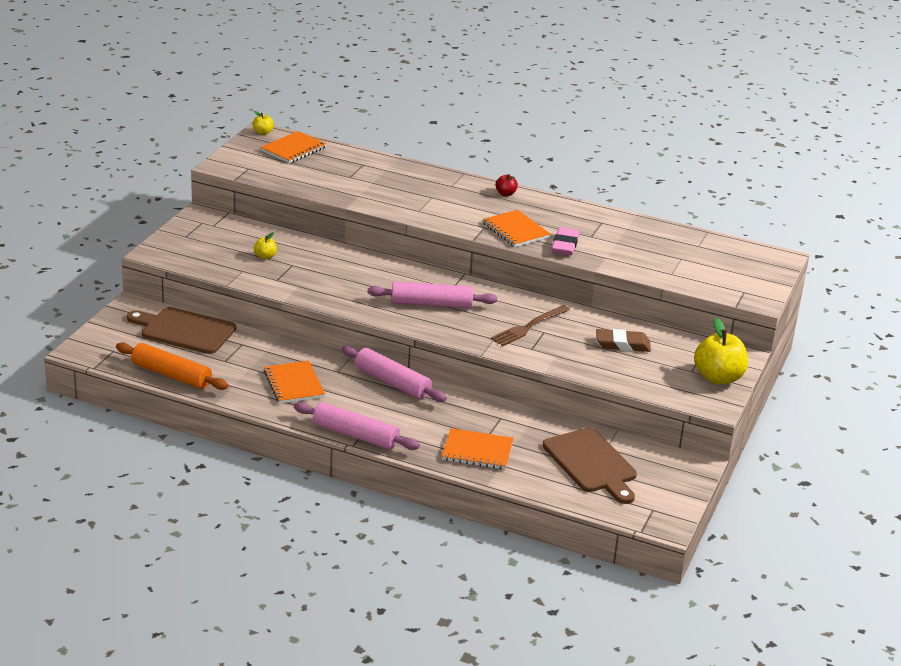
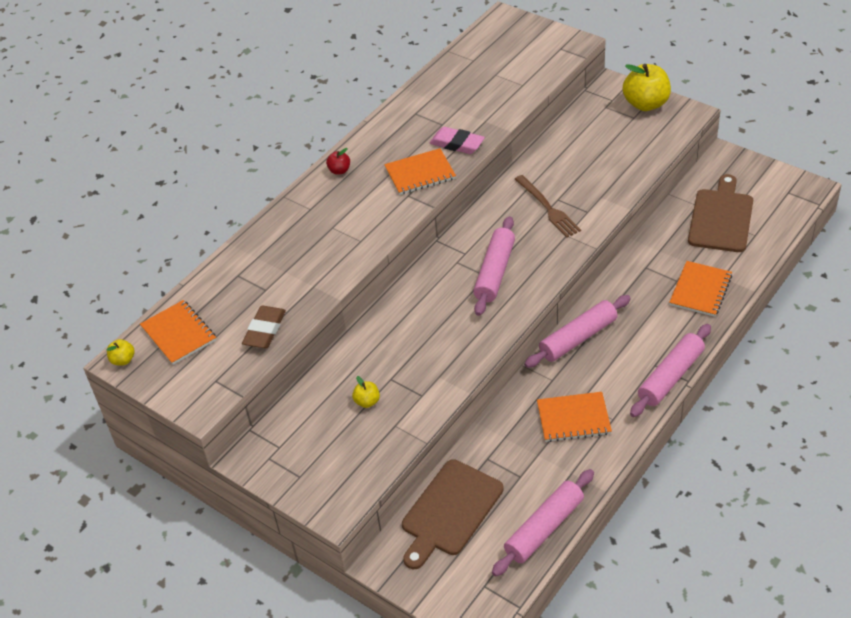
camera: 70 degrees left, 15 degrees up
(171, 375) = (544, 528): orange rolling pin -> pink rolling pin
(591, 463) = (721, 218): brown cutting board -> brown cutting board turned 60 degrees counterclockwise
(622, 344) = (586, 151): brown eraser -> brown eraser (265, 330)

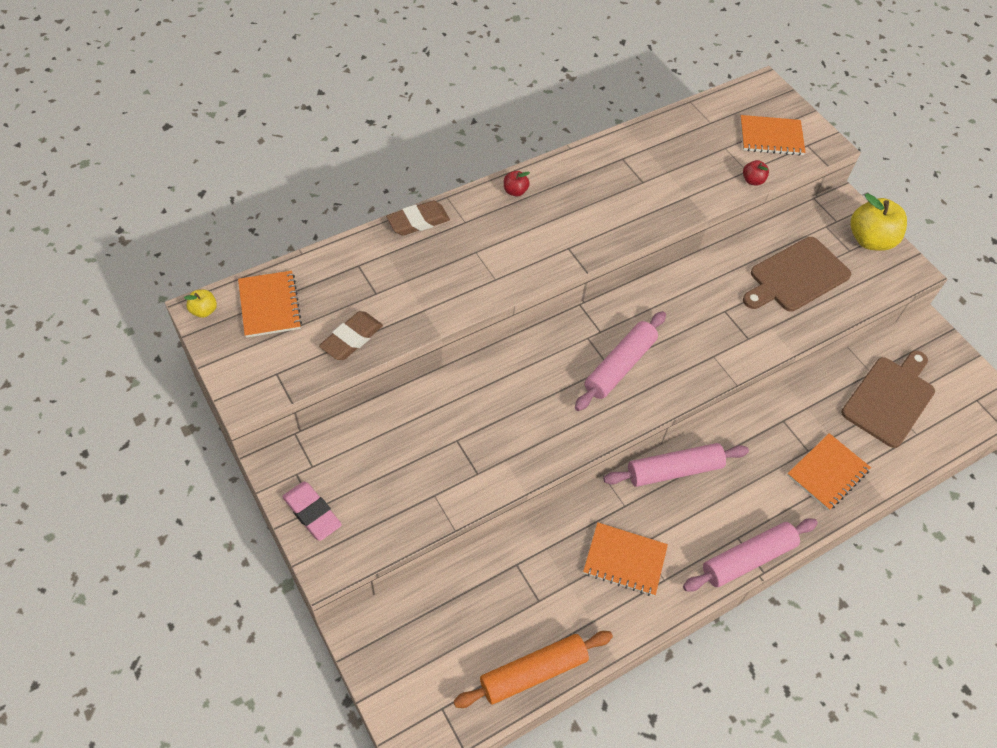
camera: 15 degrees right, 10 degrees up
(270, 224) = (418, 221): none -> brown eraser
(367, 401) = (421, 455): yellow apple -> none
(420, 173) = (593, 228): orange notebook -> orange notebook (771, 137)
(450, 511) = (451, 606): brown cutting board -> brown cutting board (796, 276)
(457, 144) = (647, 210): pink eraser -> pink eraser (312, 513)
(530, 90) = (752, 181): none -> red apple
(544, 528) = (533, 672): pink rolling pin -> orange rolling pin
(548, 208) = (709, 317): brown fork -> none

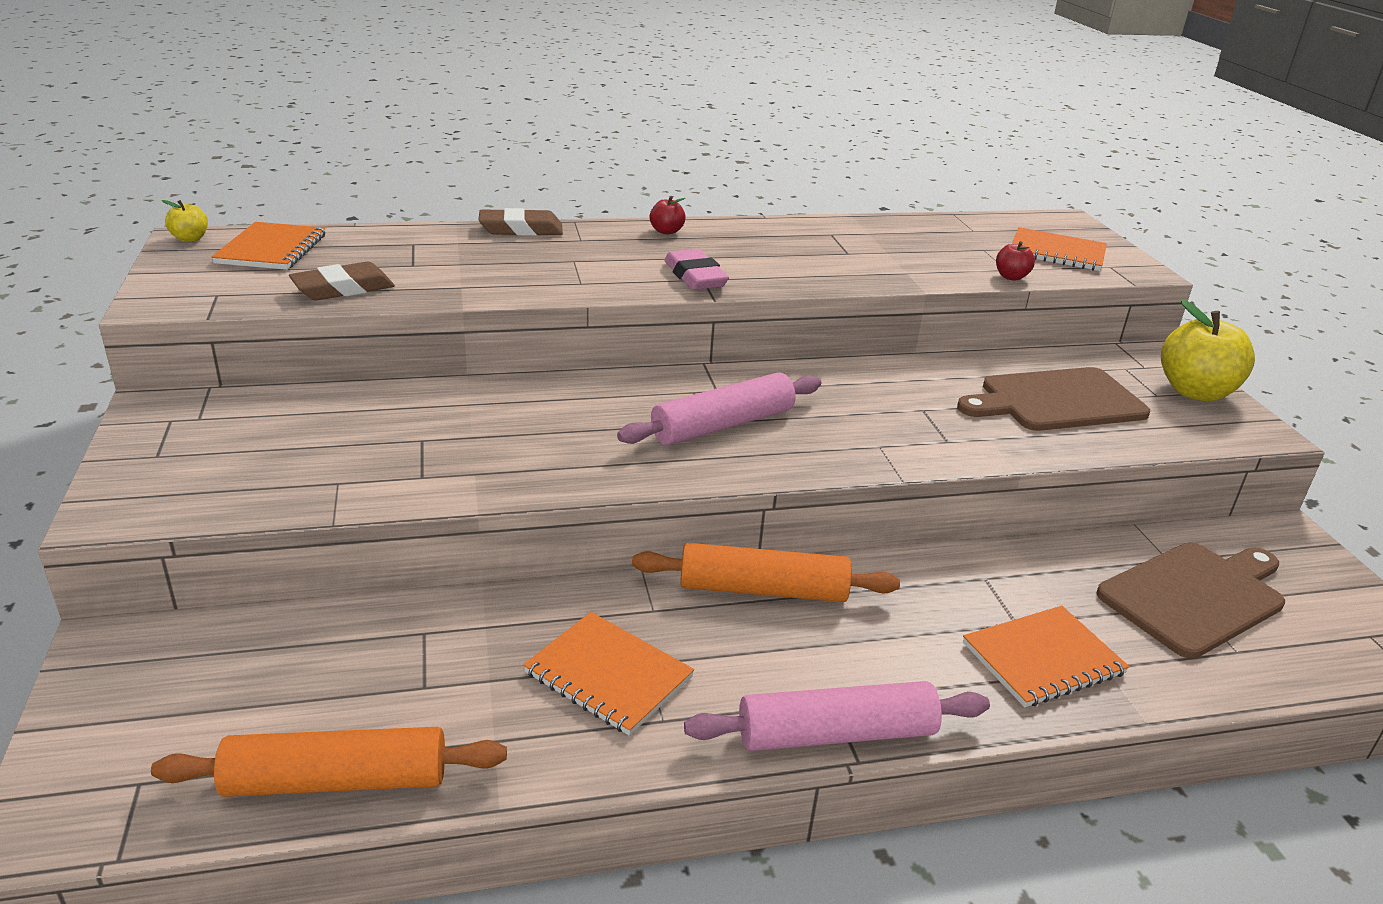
camera: 20 degrees right, 25 degrees down
(312, 513) = (149, 459): pink eraser -> pink eraser (695, 276)
(674, 470) = (763, 589): pink rolling pin -> orange rolling pin

